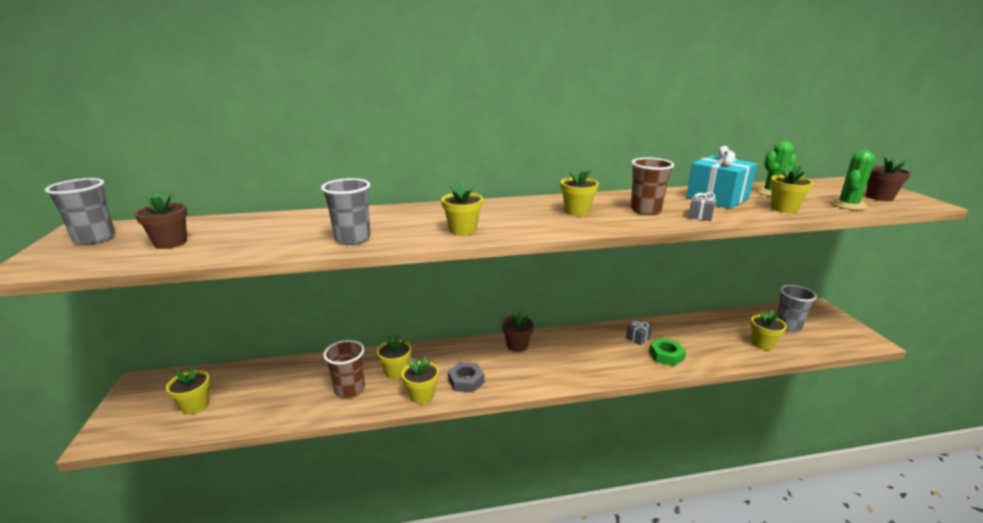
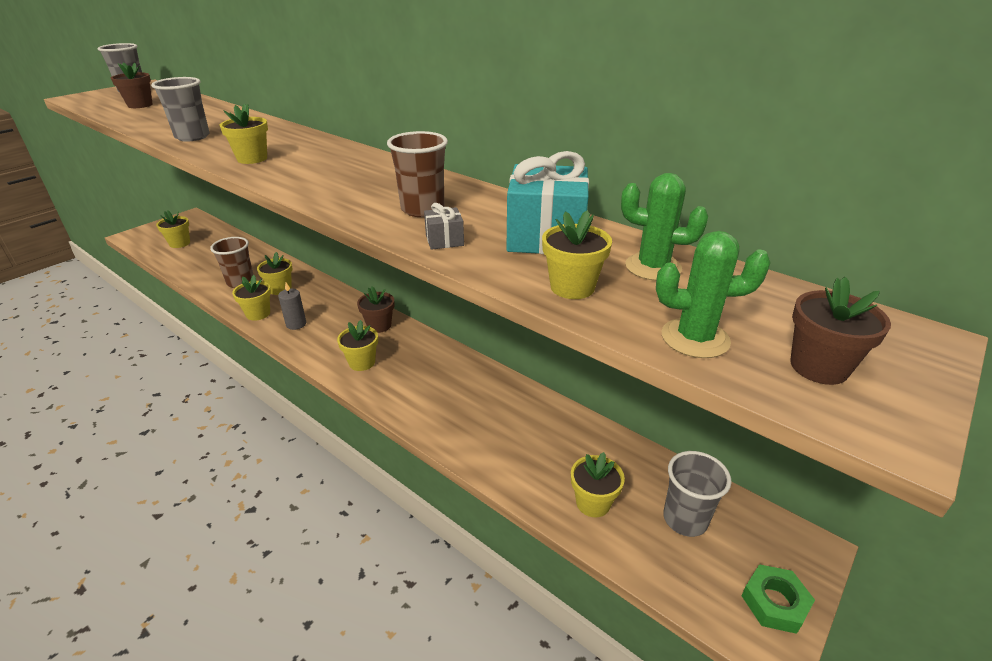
camera: 50 degrees right, 10 degrees up
(466, 381) = (296, 324): grey nut -> grey candle
(577, 211) = (368, 182): yellow flower pot -> yellow flower pot (362, 362)
(638, 338) = (480, 392): grey gift -> none
(666, 355) = (464, 425): green nut -> green nut (774, 602)

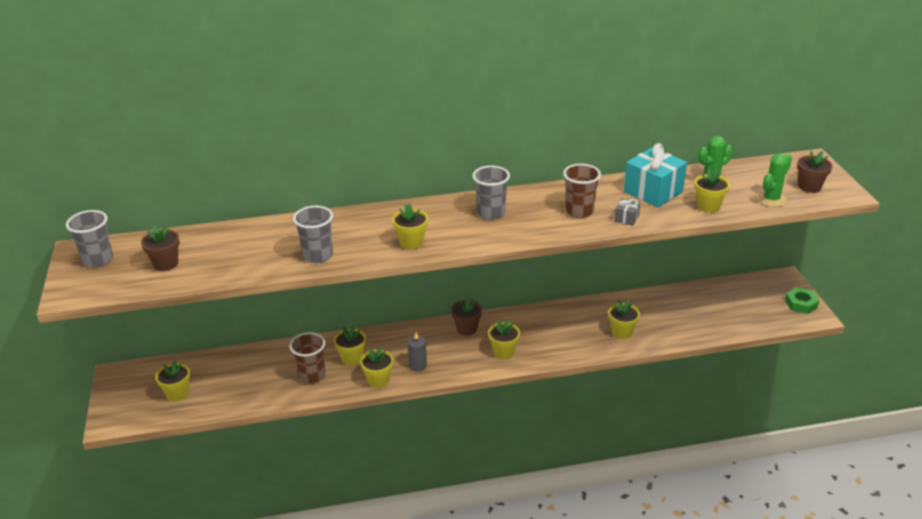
camera: 50 degrees left, 0 degrees up
(593, 503) = (707, 321): yellow flower pot -> yellow flower pot (622, 332)
(685, 519) = (741, 301): grey cup -> grey cup (491, 213)

